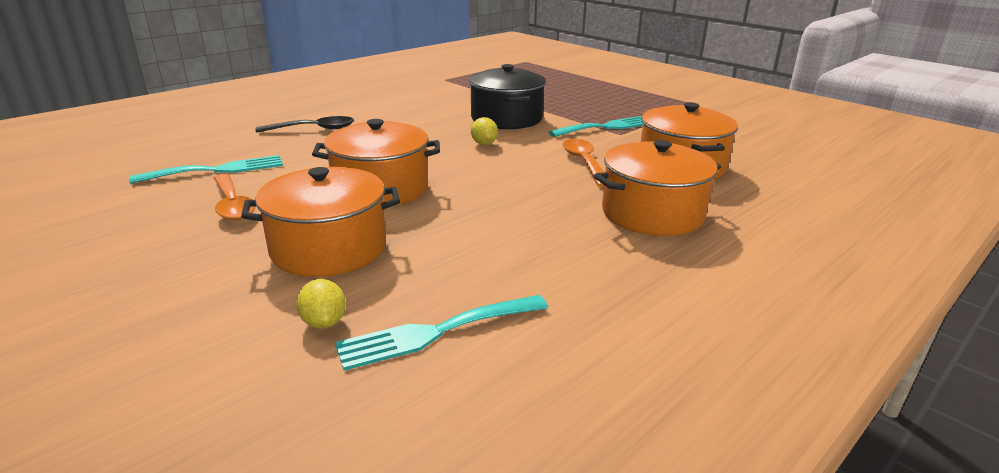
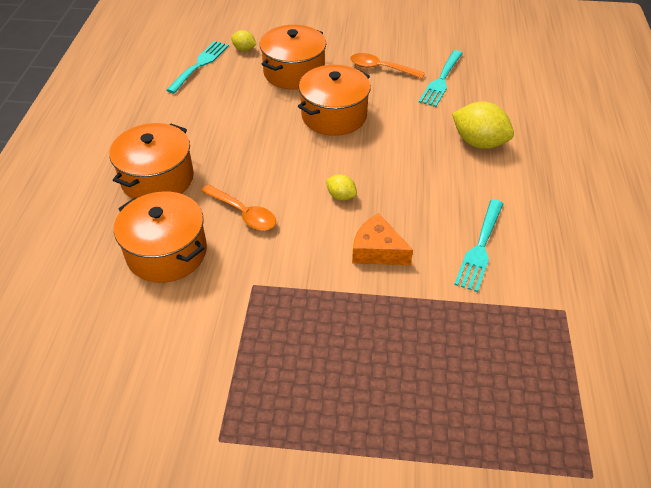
camera: 140 degrees right, 20 degrees up
(313, 129) = (479, 142): black spoon -> yellow lemon
(506, 118) = (377, 251): black pot -> orange cheese
(606, 127) = (276, 291): turquoise fork -> turquoise fork (480, 248)

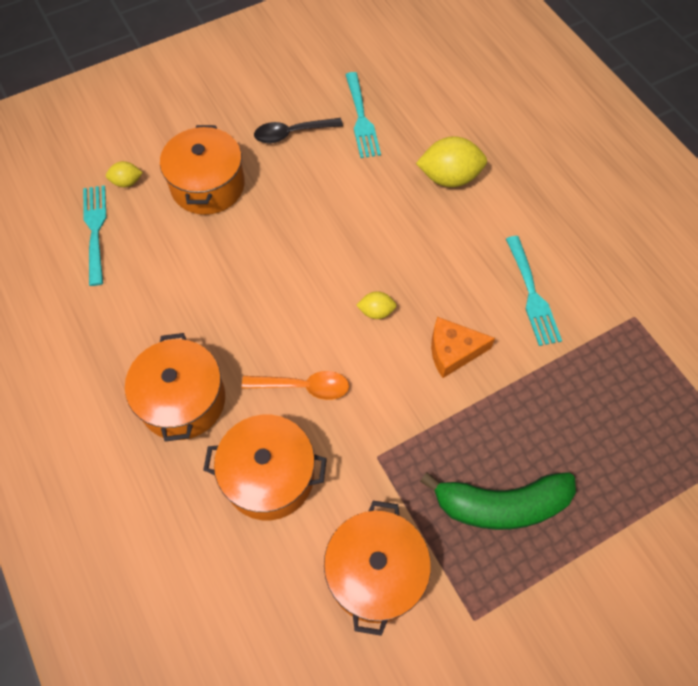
camera: 35 degrees left, 15 degrees up
(318, 374) = (501, 505): none -> green banana
(334, 115) = (294, 219): orange pot -> orange pot (375, 572)
(381, 68) = (292, 133): orange spoon -> black spoon

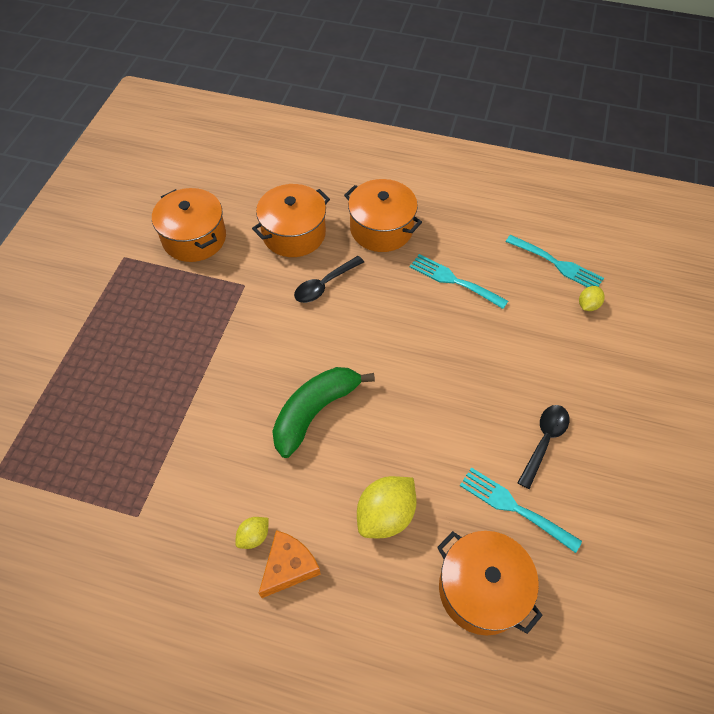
camera: 135 degrees right, 5 degrees down
(207, 185) = (539, 348): orange pot -> orange pot (481, 589)
(303, 387) = (324, 285): orange spoon -> black spoon
(376, 312) = (329, 361): yellow lemon -> yellow lemon (254, 536)
(453, 351) = (253, 377): orange cheese -> orange cheese (288, 567)
(501, 505) = (149, 316): green banana -> green banana (314, 412)
(532, 295) = (231, 465): turquoise fork -> turquoise fork (453, 280)

